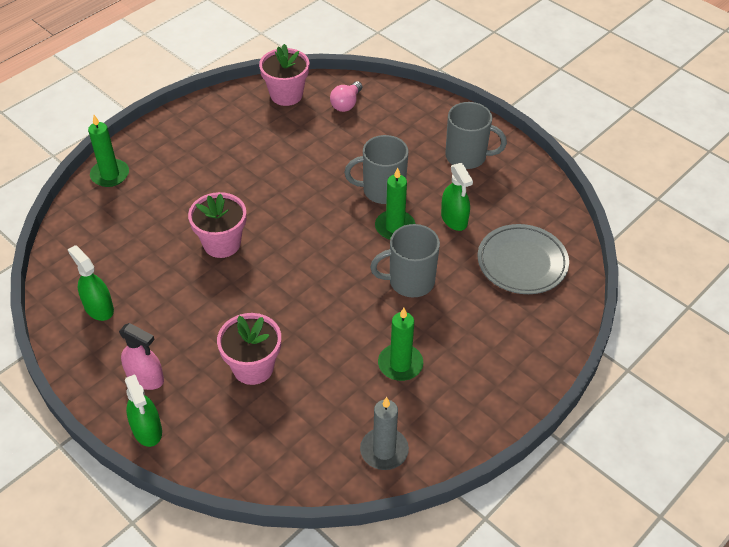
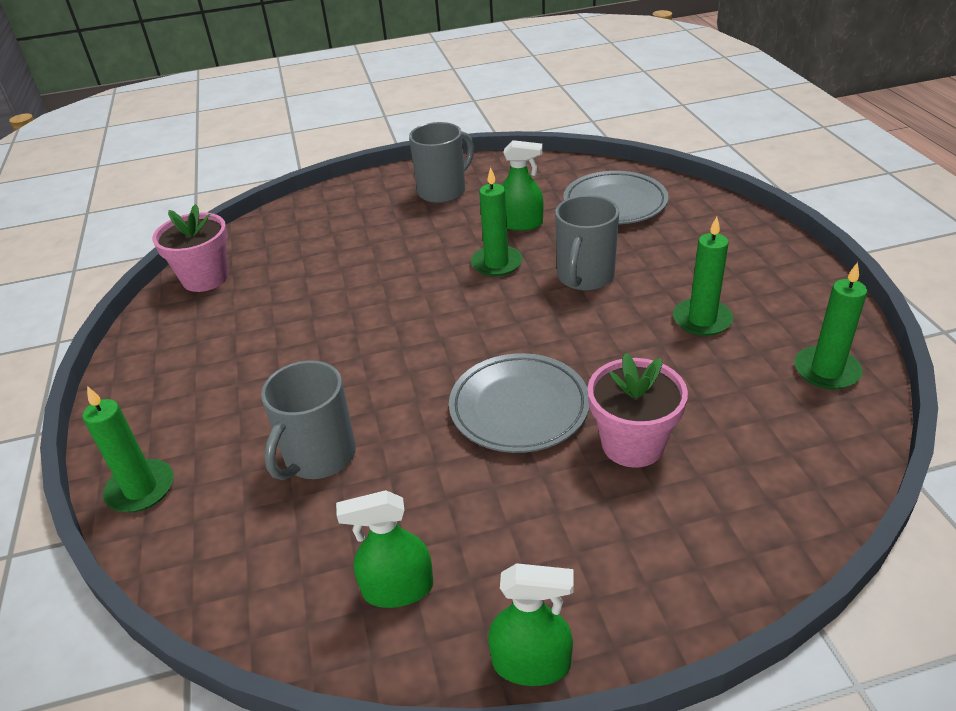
camera: 55 degrees left, 10 degrees down
(145, 378) = (581, 571): pink spray bottle -> none
(147, 430) = (685, 601): green spray bottle -> green spray bottle (531, 663)
(222, 243) = (393, 408): pink flower pot -> none
(255, 301) = (519, 408): none -> grey plate
(346, 104) = (276, 240): pink light bulb -> none
(382, 190) = (434, 256): grey mug -> grey mug (319, 457)
(384, 450) = (826, 371): grey candle -> green candle

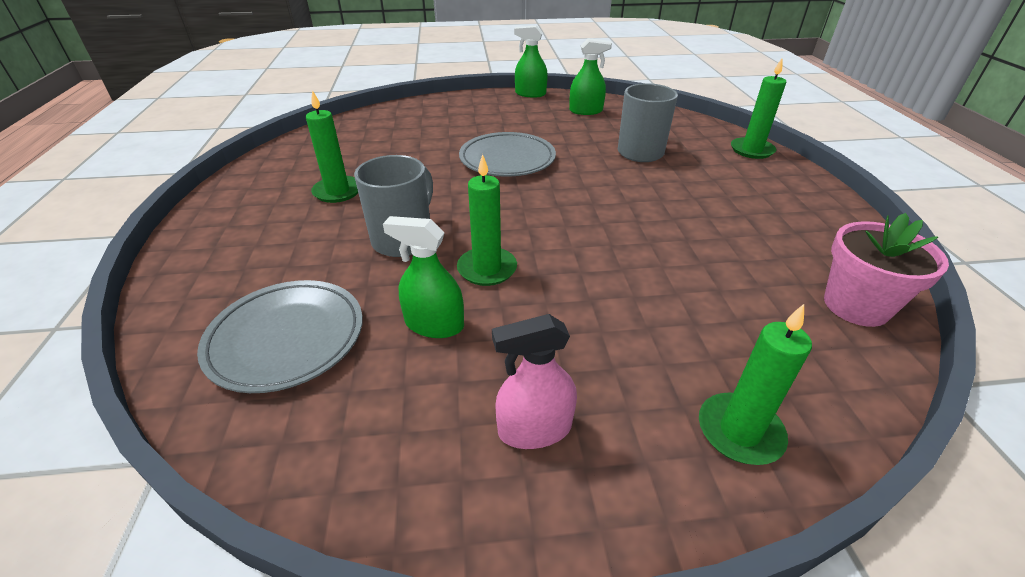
camera: 175 degrees left, 0 degrees up
(443, 191) = (534, 429): grey mug -> pink spray bottle
(632, 444) = (446, 139): pink flower pot -> none
(826, 371) = (295, 155): green candle -> green candle (739, 431)

